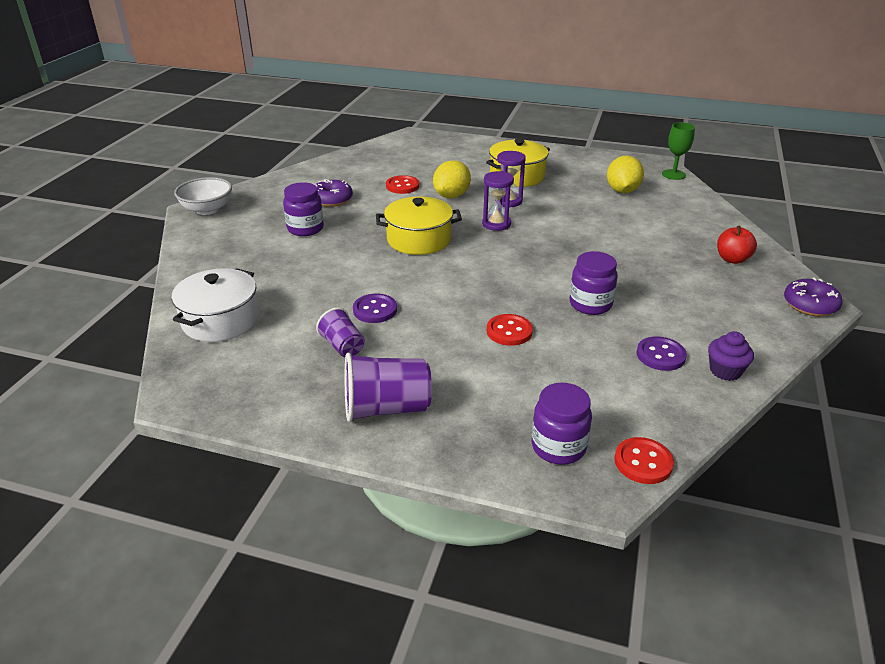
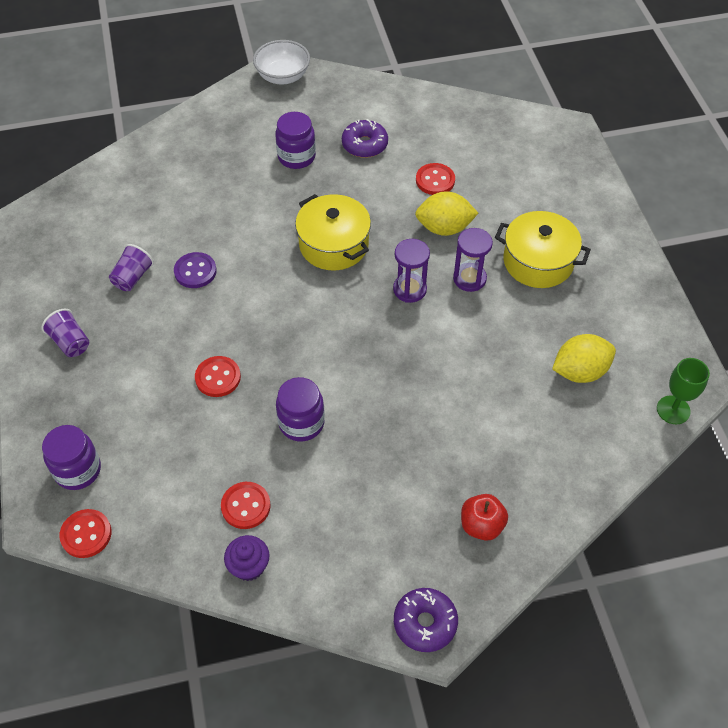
camera: 60 degrees right, 20 degrees up
(220, 320) = (124, 187): white pot -> none
(386, 408) = (70, 342): purple cup -> purple cup, size x0.60
(660, 355) = (246, 506): purple button -> red button

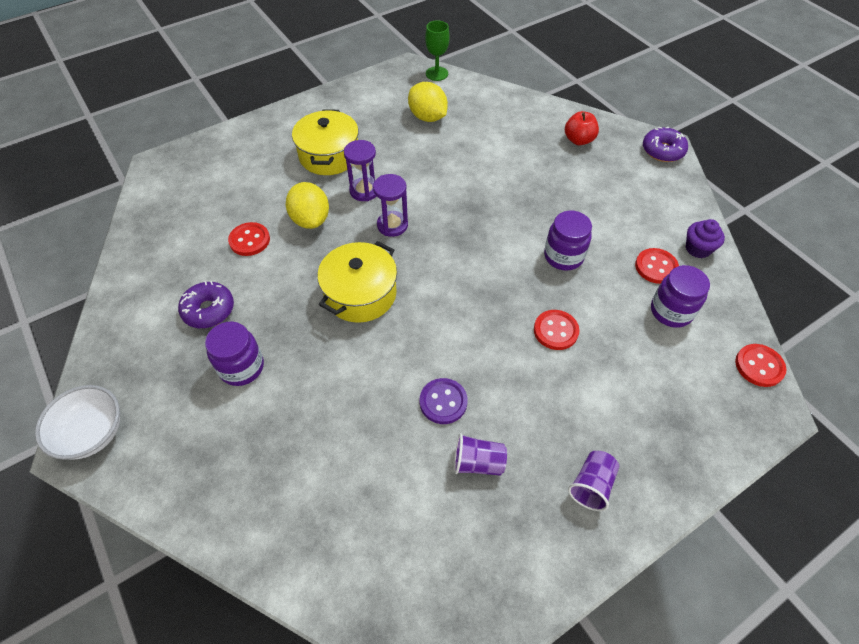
camera: 110 degrees left, 0 degrees up
(78, 470) = (713, 402): purple jar -> purple jar (671, 311)

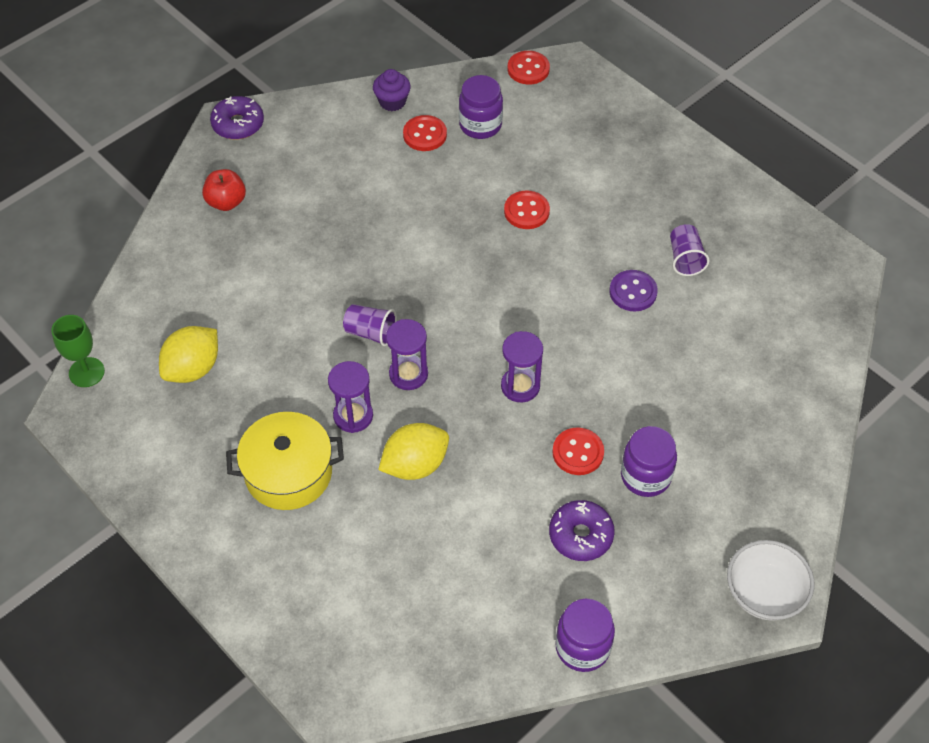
camera: 100 degrees left, 0 degrees up
(249, 240) = (463, 525): red button -> red button (578, 452)
(360, 294) = (520, 386): yellow pot -> purple hourglass
(563, 256) = (425, 209): purple jar -> purple jar (582, 647)
(591, 485) = (679, 181): purple cup -> purple cup (370, 332)

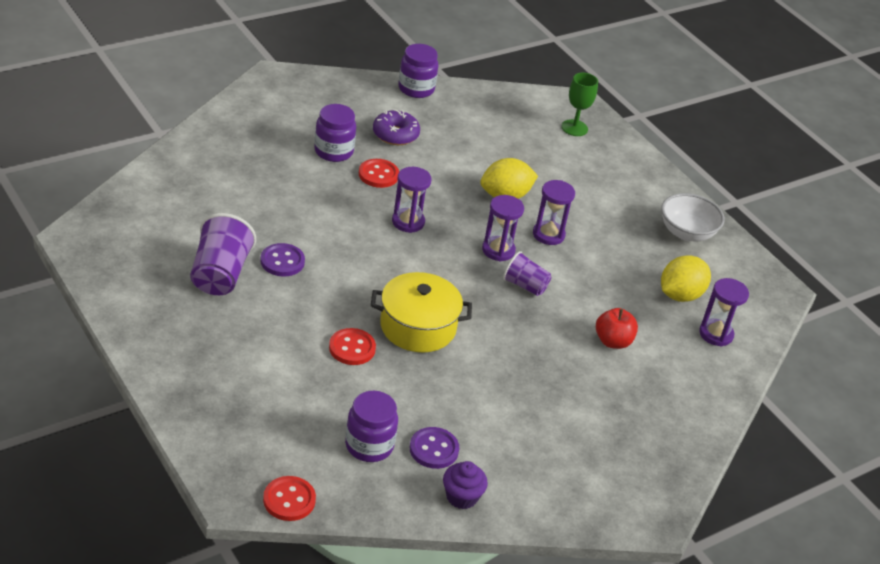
camera: 175 degrees left, 15 degrees down
(86, 372) = (771, 313): green goblet -> green goblet (574, 128)
(155, 325) = (716, 334): none -> purple hourglass
(226, 202) = (654, 427): red apple -> red apple (613, 341)
(238, 124) = (642, 511): purple donut -> none
(288, 473) = (603, 213): yellow pot -> yellow pot (418, 326)
(425, 135) = (434, 449): red button -> purple button
(685, 259) = (220, 274): purple cup -> purple cup, size x1.66
(764, 593) = (284, 83): white bowl -> white bowl (686, 233)

